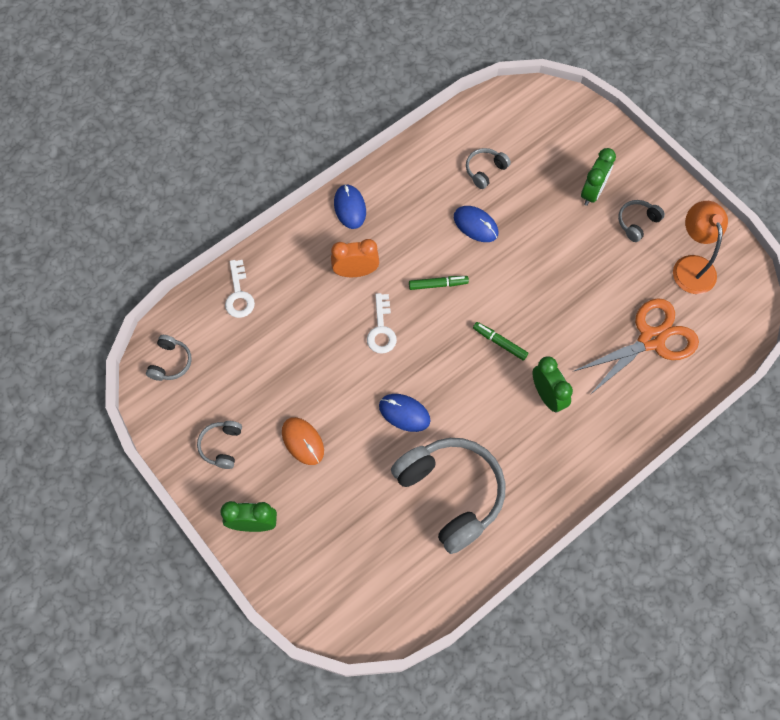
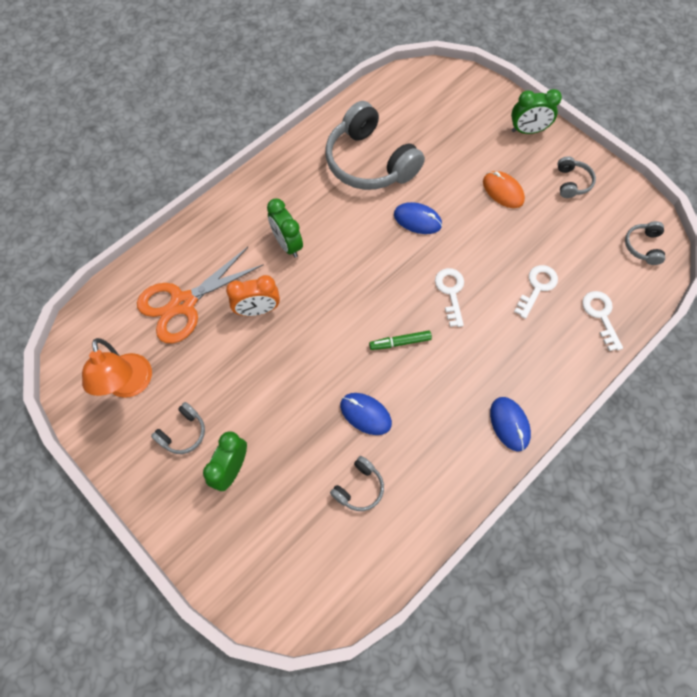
camera: 175 degrees right, 0 degrees up
(293, 327) = (537, 287): none -> white key
(355, 272) = (488, 349): orange clock -> orange clock (258, 310)
(499, 343) = (333, 289): green marker -> none

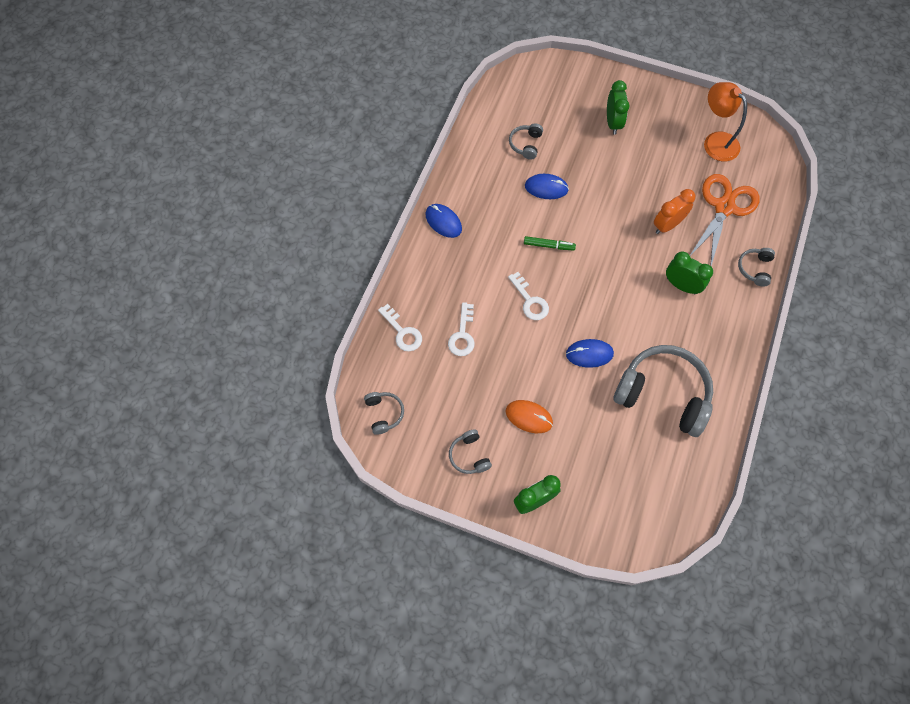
camera: 155 degrees right, 0 degrees up
(183, 432) = (658, 129): grey headphones -> grey headphones (754, 269)
(400, 342) = (549, 246): green marker -> green marker turned 45 degrees clockwise

